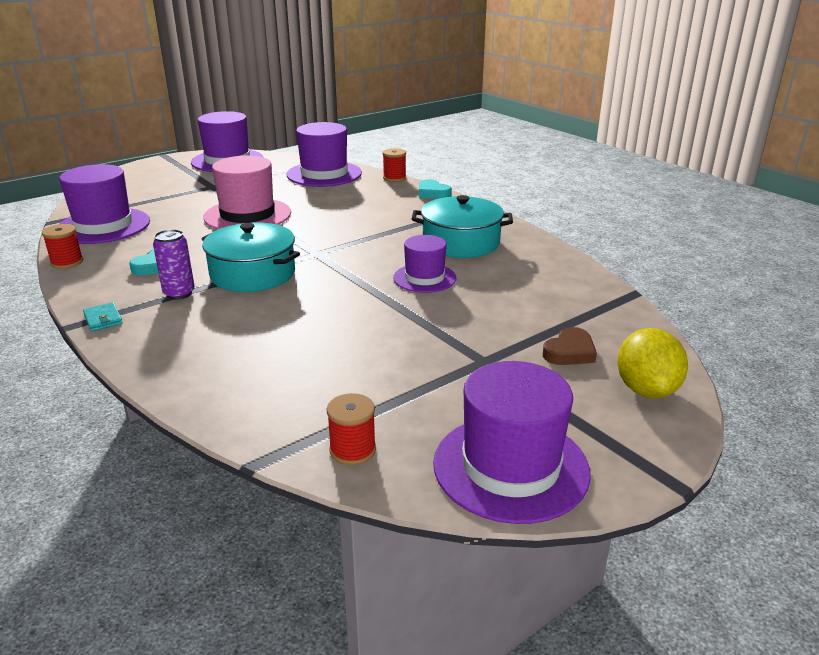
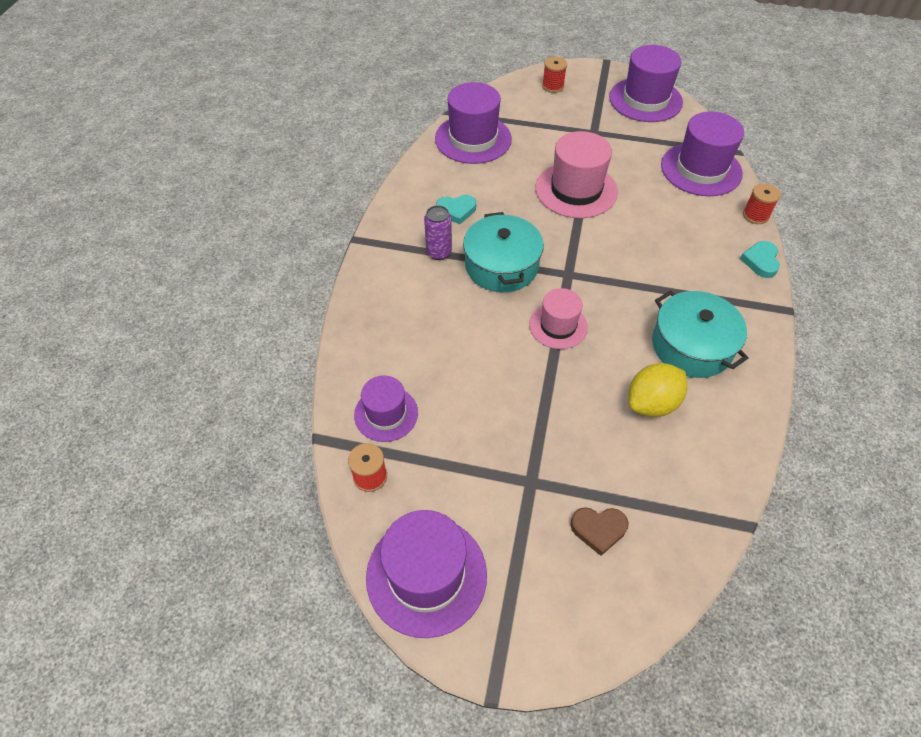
camera: 50 degrees right, 25 degrees up
(67, 262) = (414, 169): red spool -> red spool (553, 86)
(103, 319) = (377, 246): turquoise wallet -> none
(355, 279) = (558, 325): none -> pink hat
(424, 278) = (606, 364): purple hat -> purple hat (386, 414)
(646, 389) = (596, 613): yellow lemon -> yellow lemon (652, 403)

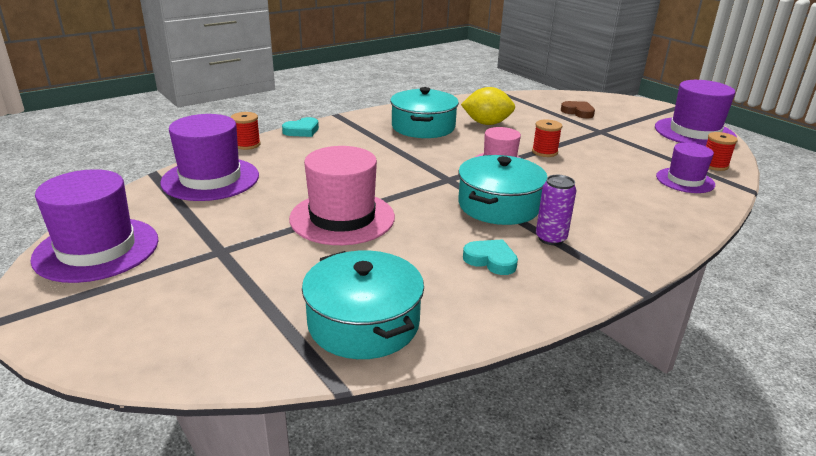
camera: 140 degrees left, 25 degrees down
(473, 139) = (363, 323): purple hat -> turquoise pot
(553, 86) = (136, 331): red spool -> red spool (544, 152)

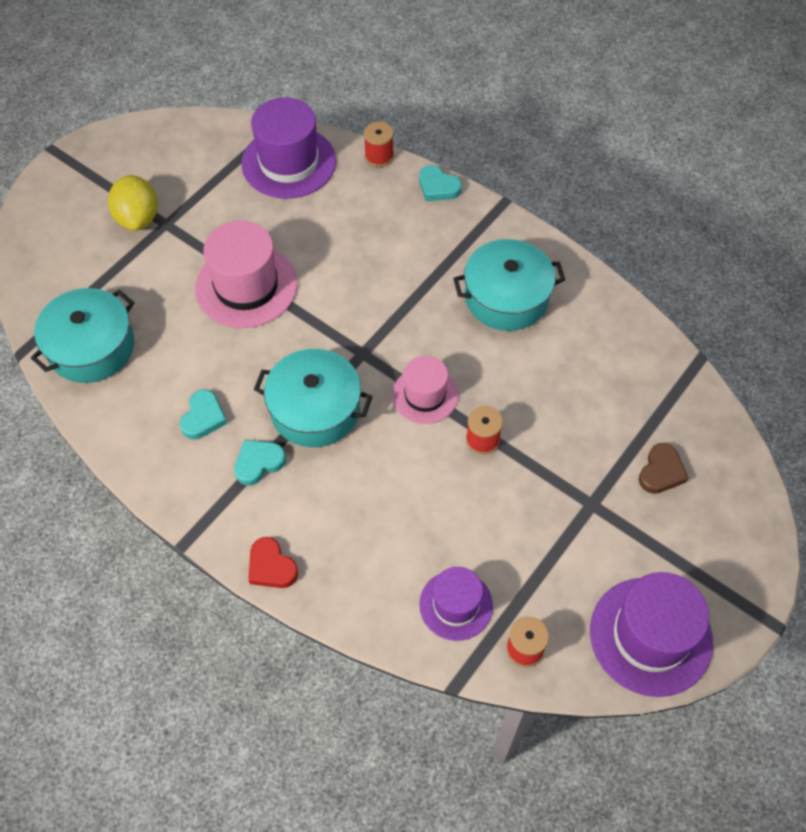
camera: 75 degrees right, 30 degrees up
(97, 249) = (147, 149): purple hat -> none
(487, 123) = (553, 363): yellow lemon -> yellow lemon (138, 218)
(551, 238) = (258, 463): purple can -> turquoise heart
(662, 247) = (271, 566): none -> red heart

